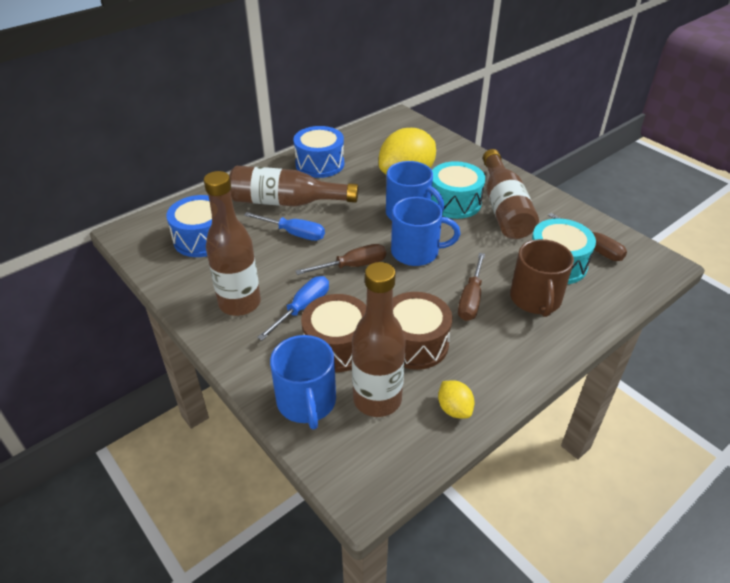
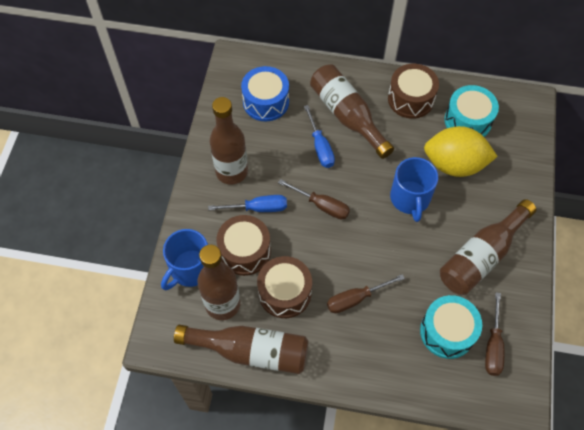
camera: 50 degrees right, 20 degrees up
(320, 164) = (410, 99): blue drum -> brown drum
(416, 252) = (372, 233): blue mug -> none
(454, 202) = (454, 218): turquoise drum -> turquoise drum (467, 121)
(454, 409) = (250, 351): yellow lemon -> brown bottle
(535, 299) = (393, 340): brown mug -> none

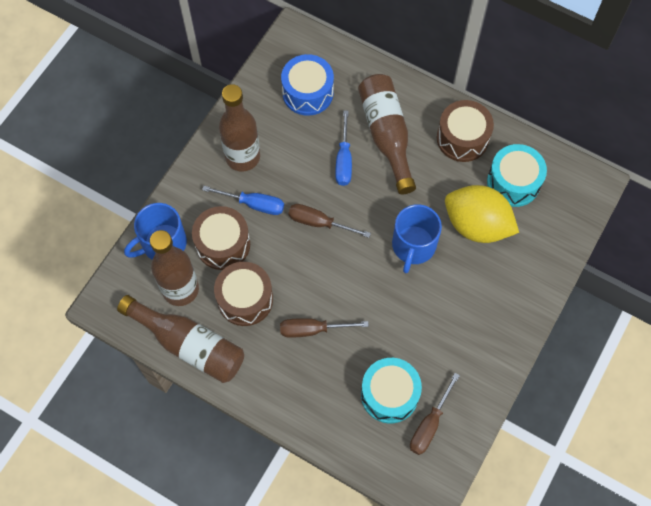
camera: 20 degrees right, 5 degrees up
(321, 205) = (319, 223): brown screwdriver -> brown screwdriver turned 150 degrees clockwise
(481, 256) = (460, 331): brown bottle -> none

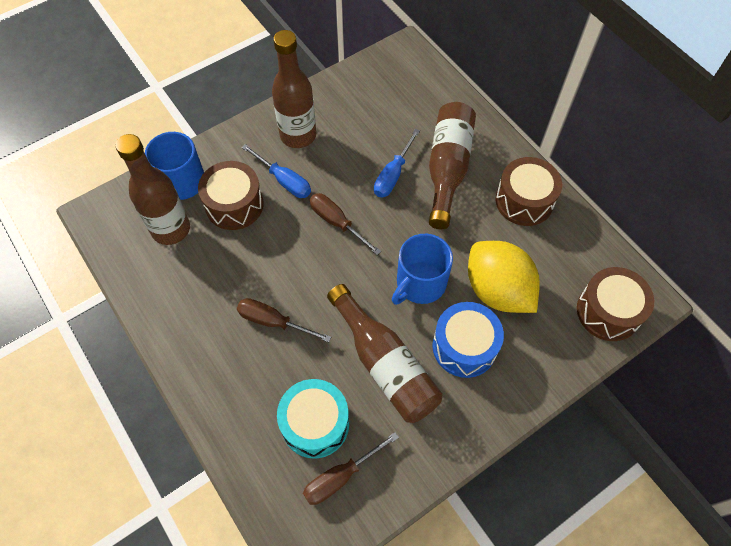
camera: 25 degrees right, 5 degrees down
(189, 345) = (147, 284): brown bottle -> brown bottle (385, 364)
(245, 299) = (225, 264): brown drum -> brown drum (608, 311)
(307, 93) = (391, 103): blue drum -> blue drum (464, 346)
(513, 182) = (558, 264): turquoise drum -> none

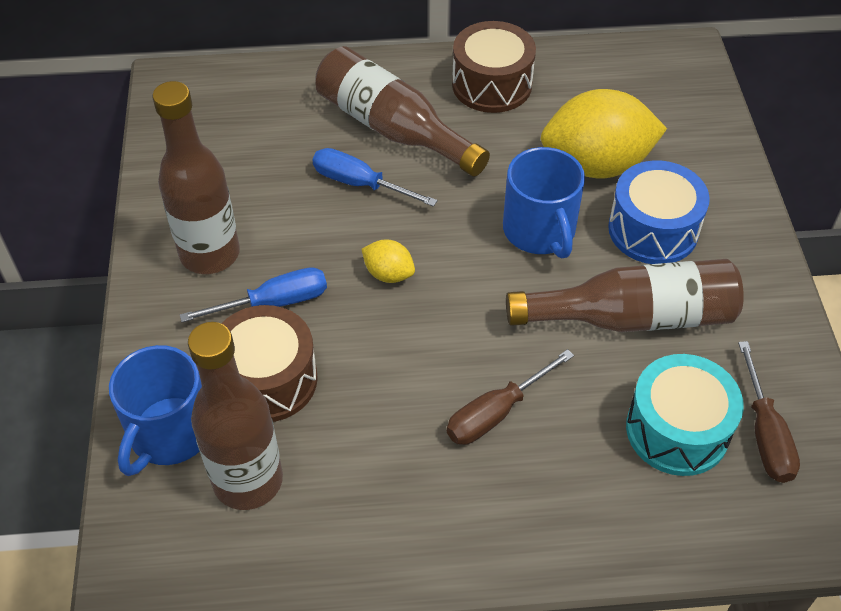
camera: 60 degrees left, 10 degrees down
(337, 222) = (388, 274): brown screwdriver -> yellow lemon
(393, 175) = (359, 184): blue screwdriver -> blue screwdriver turned 150 degrees clockwise
(608, 311) = (681, 89): brown drum -> none

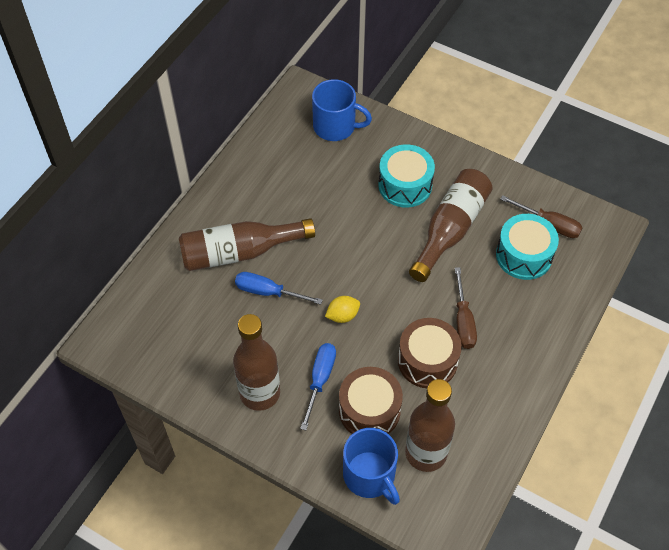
camera: 55 degrees left, 5 degrees up
(359, 184) = (268, 292): blue screwdriver -> blue screwdriver turned 45 degrees clockwise
(491, 85) = (247, 187): brown drum -> brown drum (427, 361)
(540, 231) = (368, 232): blue mug -> blue mug (335, 126)
(596, 165) = (344, 179): yellow lemon -> none
(653, 230) = (405, 185): blue drum -> turquoise drum

